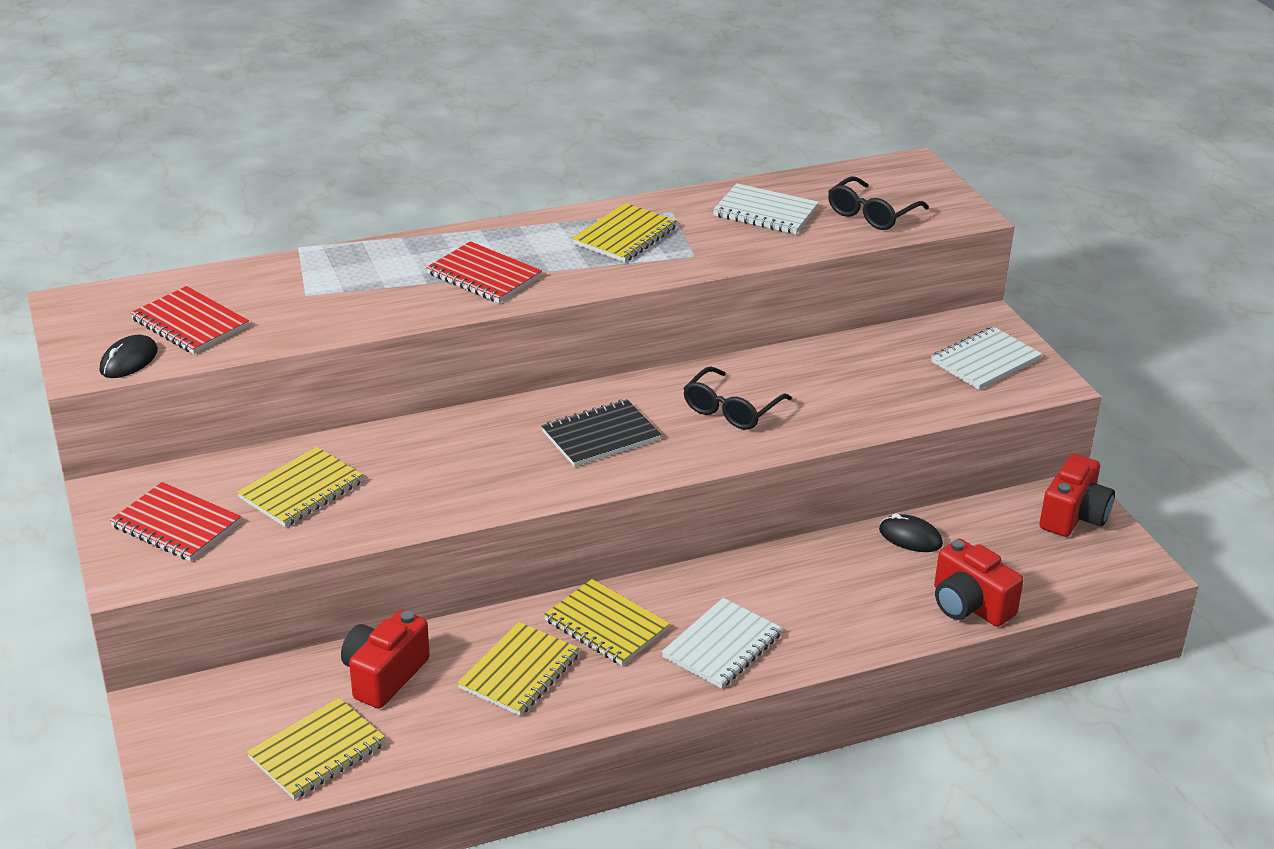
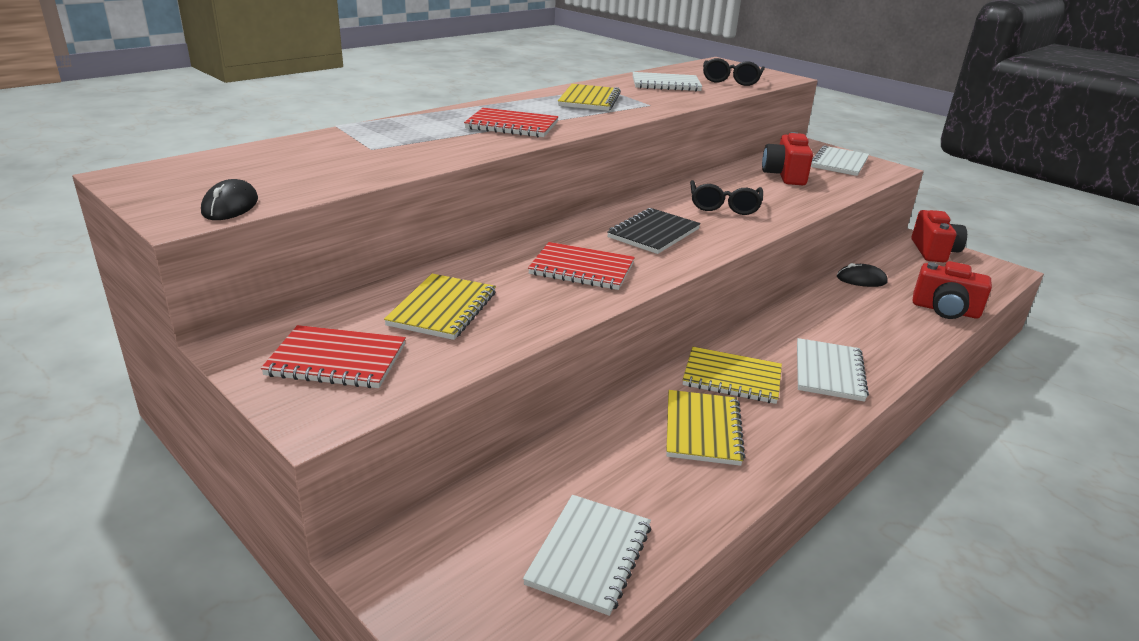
camera: 25 degrees left, 5 degrees down
(190, 323) = (275, 175): red notebook -> red notebook (581, 269)
(317, 751) = (589, 555): yellow notebook -> white notebook
(384, 676) = (591, 464): red camera -> red camera (784, 175)

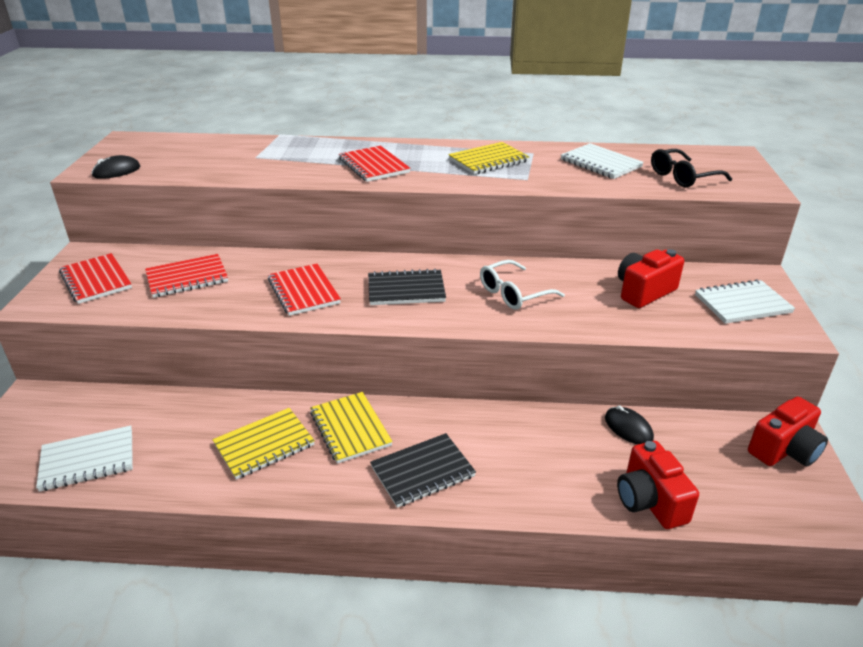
camera: 50 degrees right, 5 degrees up
(442, 309) = (187, 278): yellow notebook -> red notebook
(724, 206) = (513, 293): black glasses -> white glasses
(828, 372) = (422, 471): white notebook -> black notebook

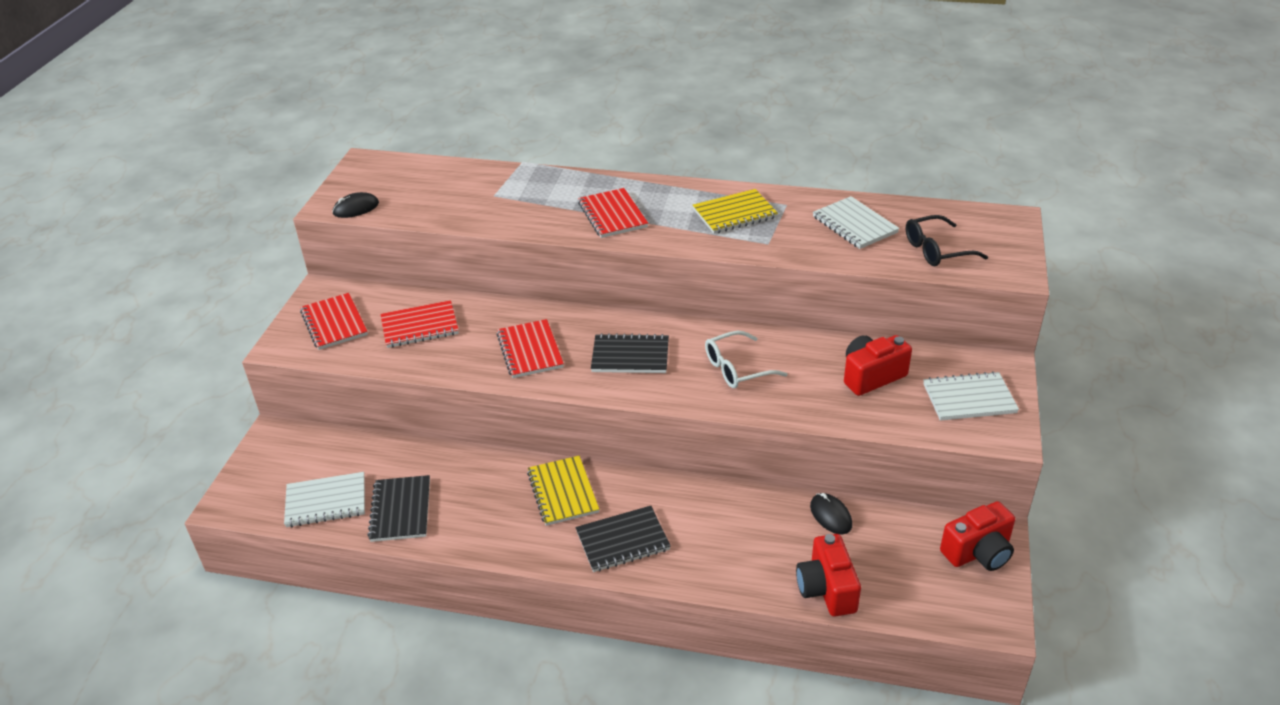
camera: 10 degrees right, 5 degrees up
(174, 462) = (401, 510): none -> black notebook
(264, 445) = (482, 501): yellow notebook -> none

